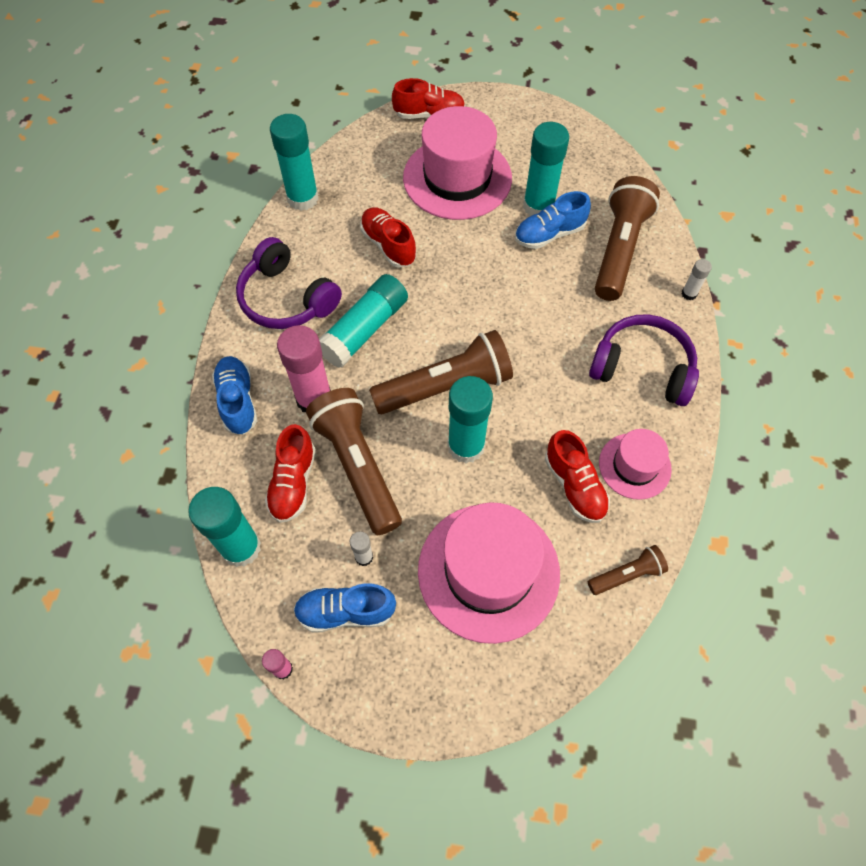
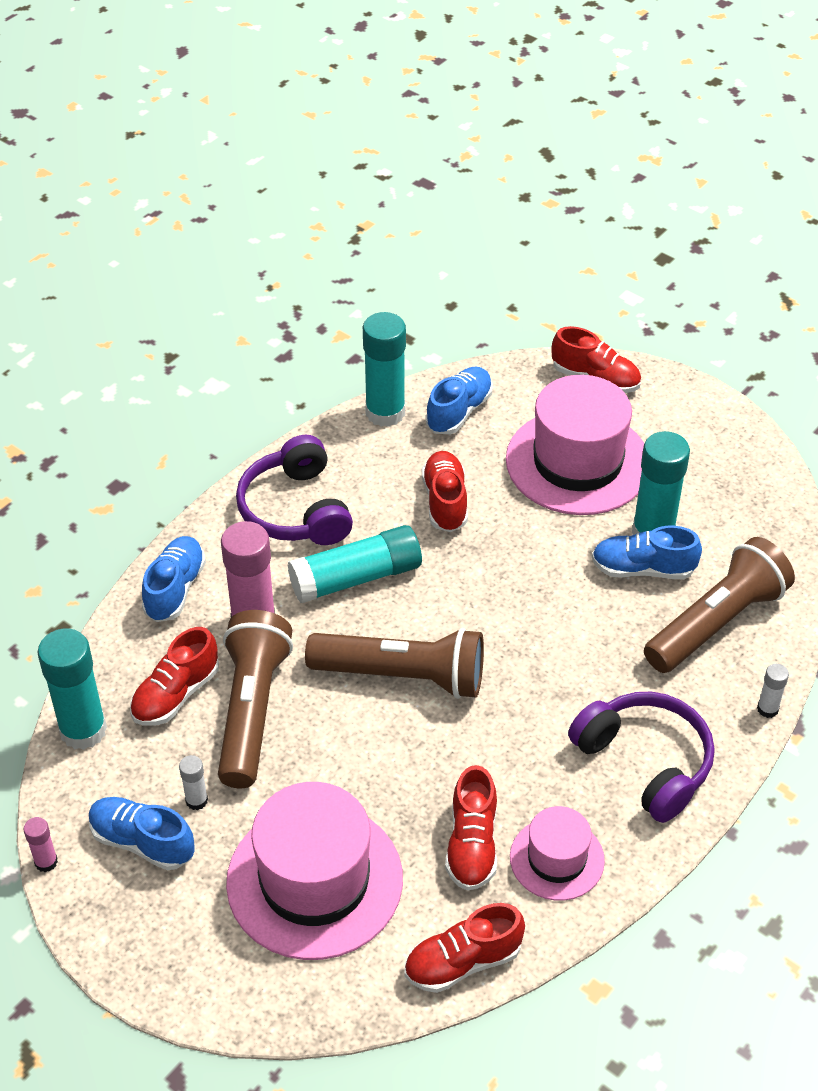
camera: 30 degrees right, 15 degrees down
(354, 176) = (459, 411): none -> blue shoe
(466, 446) = (381, 746): turquoise glue stick -> none
(626, 575) = (463, 962): brown flashlight -> red shoe

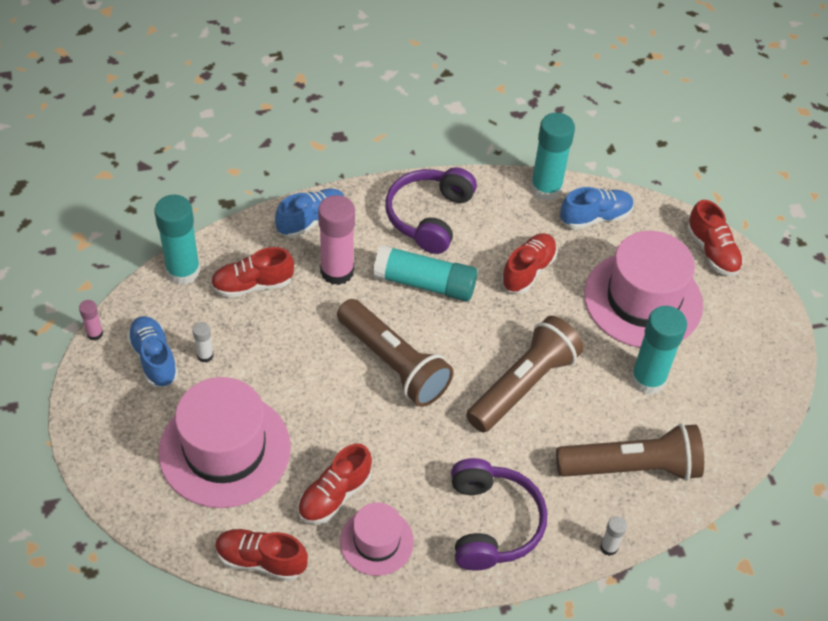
camera: 35 degrees right, 5 degrees up
(252, 710) = (286, 324): brown flashlight -> brown flashlight (523, 385)
(643, 569) = (616, 399): blue shoe -> none

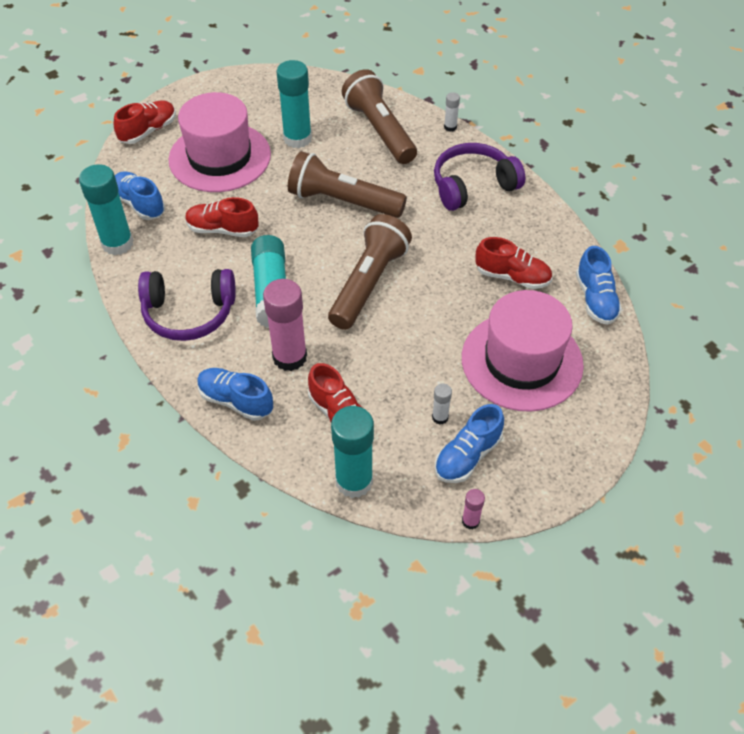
camera: 110 degrees left, 0 degrees up
(261, 560) = (595, 299): red shoe -> blue shoe
(376, 541) = (531, 240): pink hat -> none

